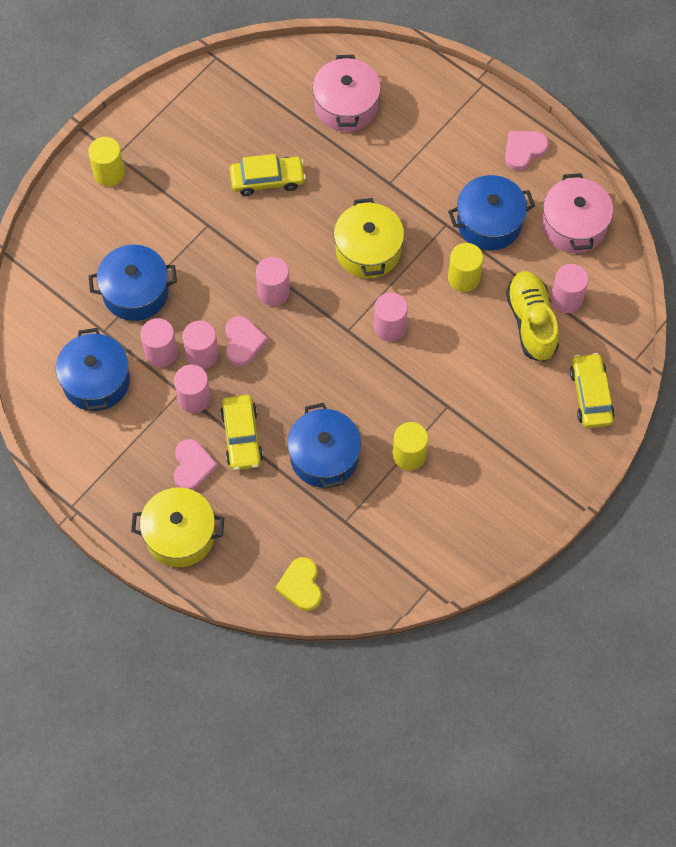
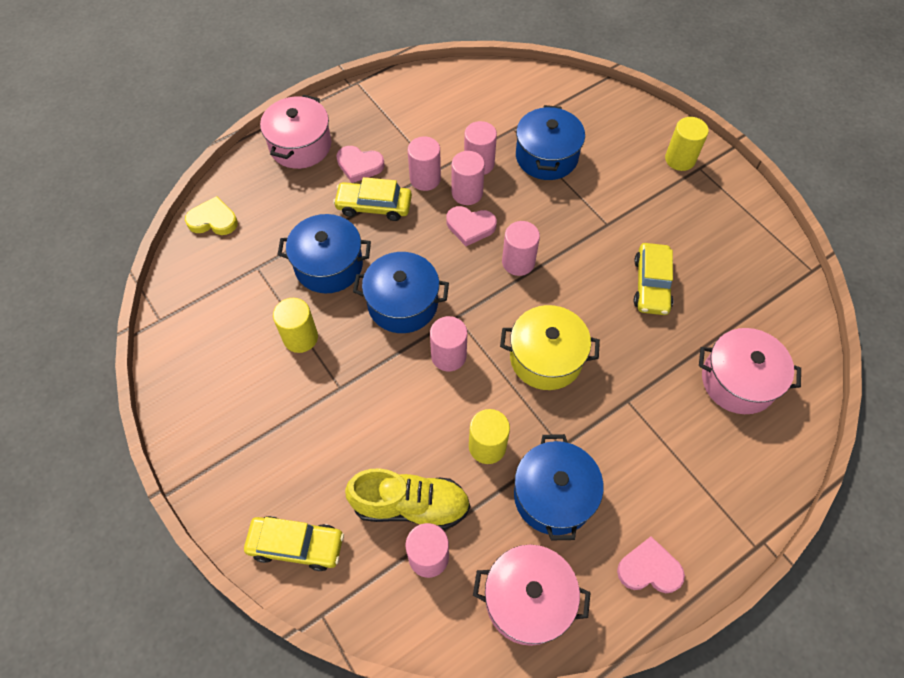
camera: 105 degrees right, 5 degrees down
(96, 381) = (466, 115): blue pot -> blue pot (403, 303)
(180, 535) = (300, 145): yellow pot -> pink pot
(524, 150) = (649, 569): pink heart -> pink heart turned 60 degrees counterclockwise

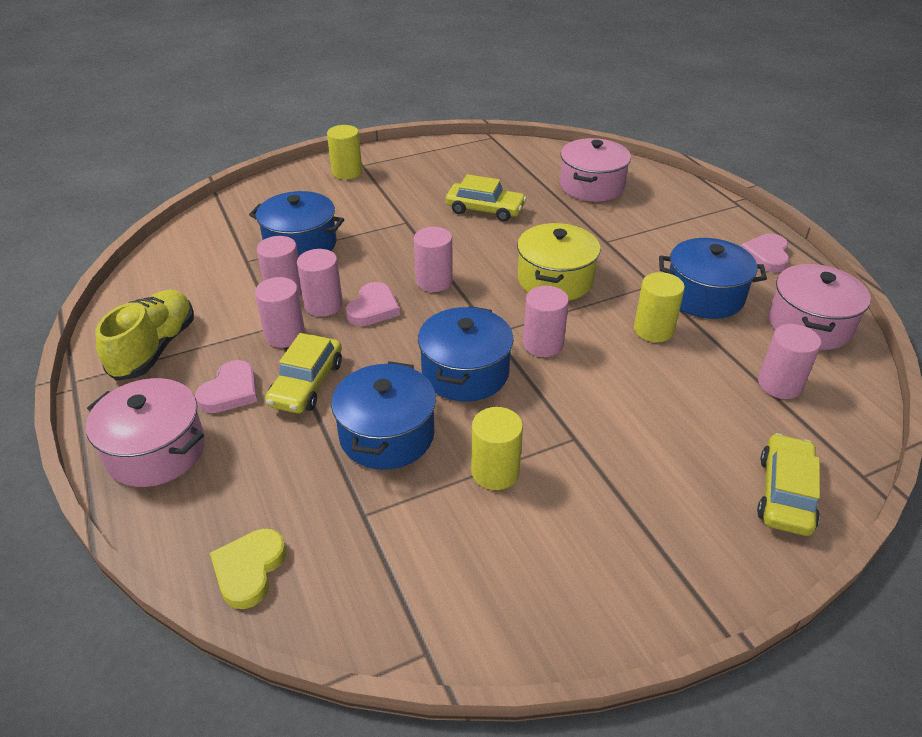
camera: 80 degrees left, 20 degrees down
(410, 505) = (724, 392): yellow shoe -> yellow shoe (154, 349)

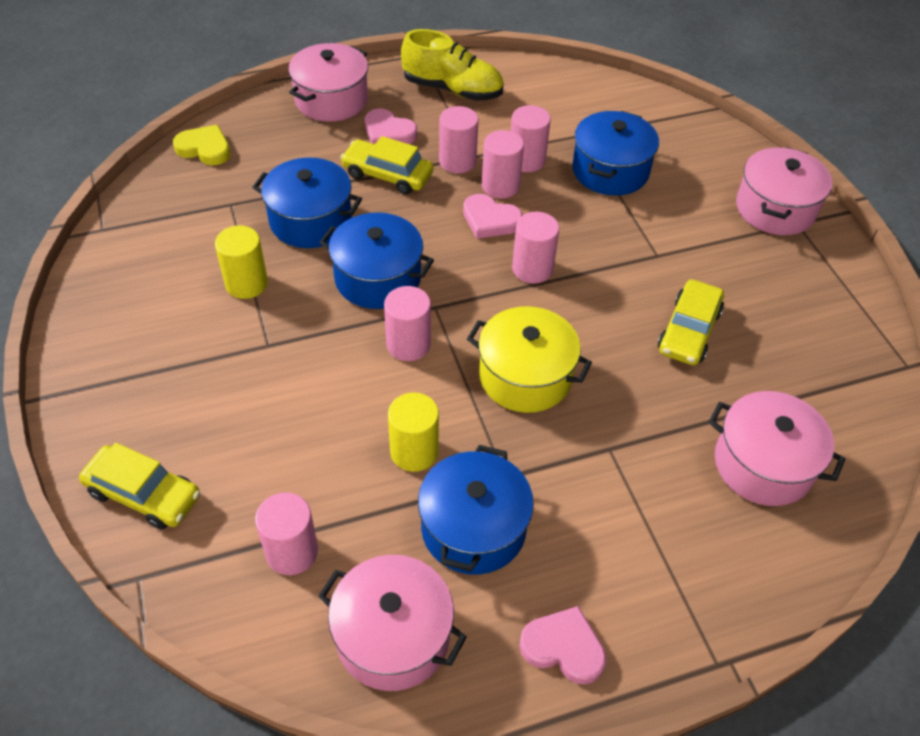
camera: 95 degrees right, 10 degrees up
(347, 172) = (775, 209): yellow cylinder -> pink pot

